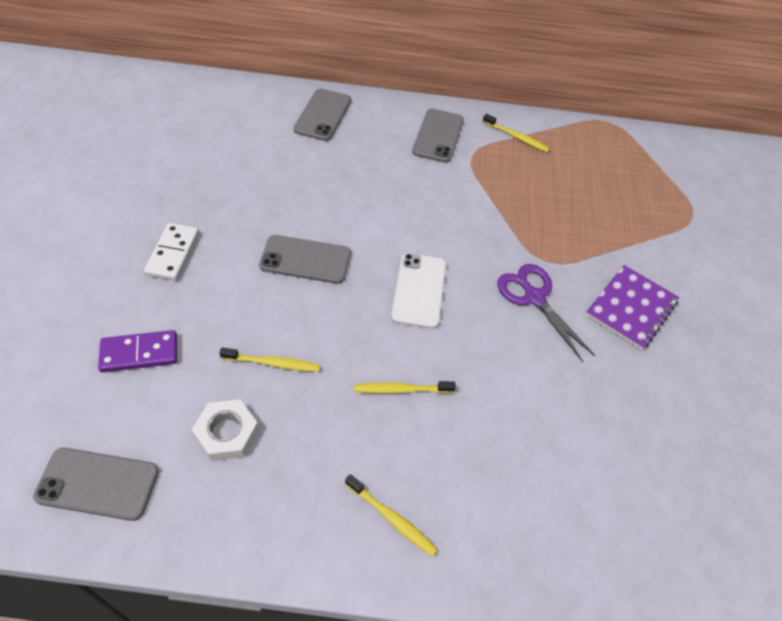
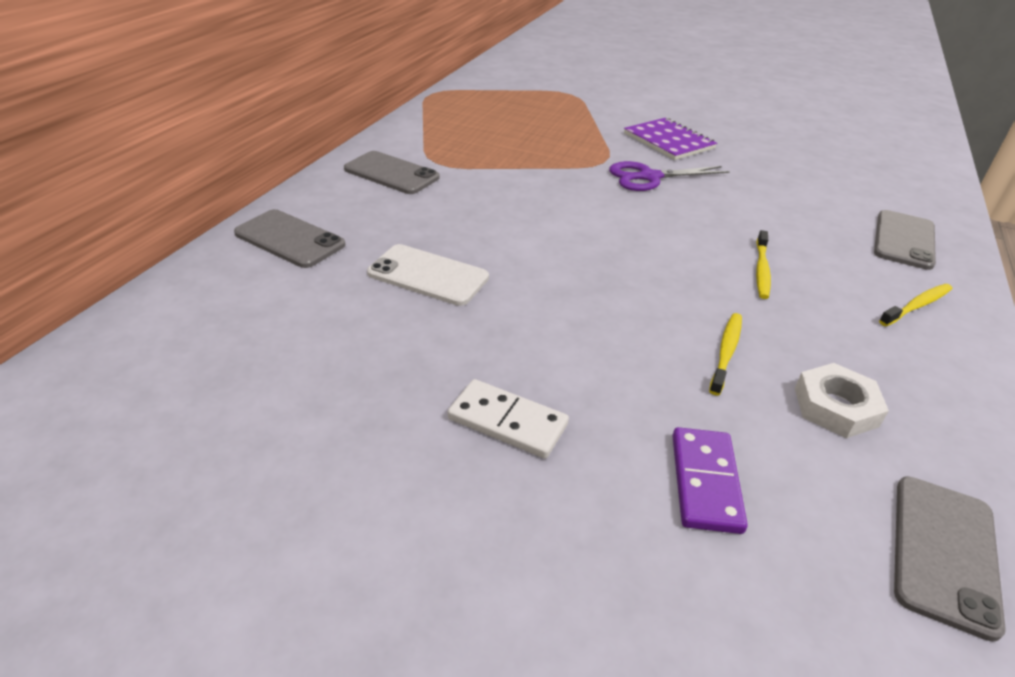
camera: 70 degrees left, 15 degrees down
(305, 260) = (560, 299): grey phone -> grey phone (904, 240)
(419, 290) = (628, 233): white phone -> white phone (428, 275)
(516, 137) = (424, 135): yellow toothbrush -> none

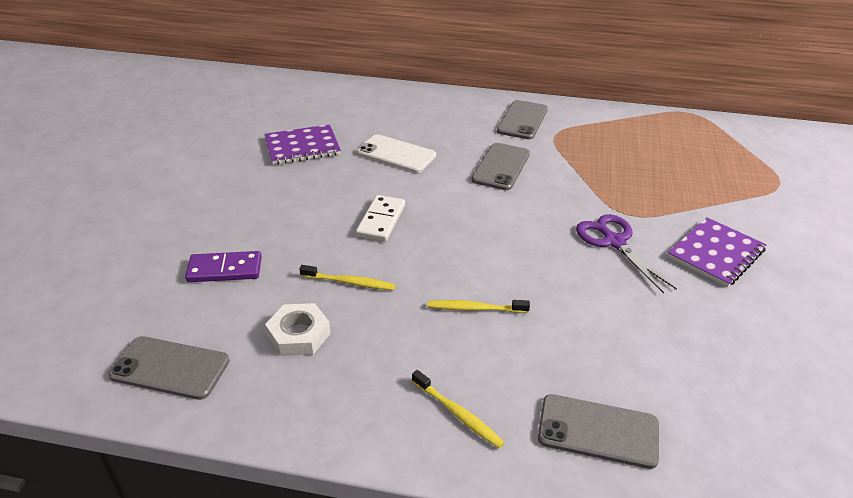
camera: 80 degrees right, 0 degrees up
(289, 239) = (415, 104): grey phone -> grey phone (501, 167)
(355, 366) = (302, 147): none -> purple notebook
(428, 275) = (396, 154): white phone -> white phone turned 75 degrees counterclockwise
(507, 422) = (266, 198): white domino -> white domino (381, 220)

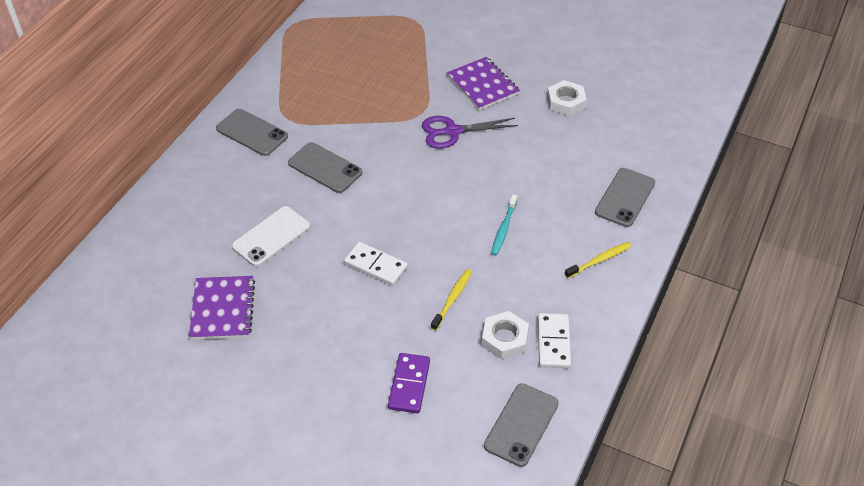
camera: 75 degrees left, 10 degrees up
(300, 382) = (553, 342): none -> white domino
(475, 308) = (504, 228): yellow toothbrush -> turquoise toothbrush
(751, 337) = (566, 102): none -> white nut

